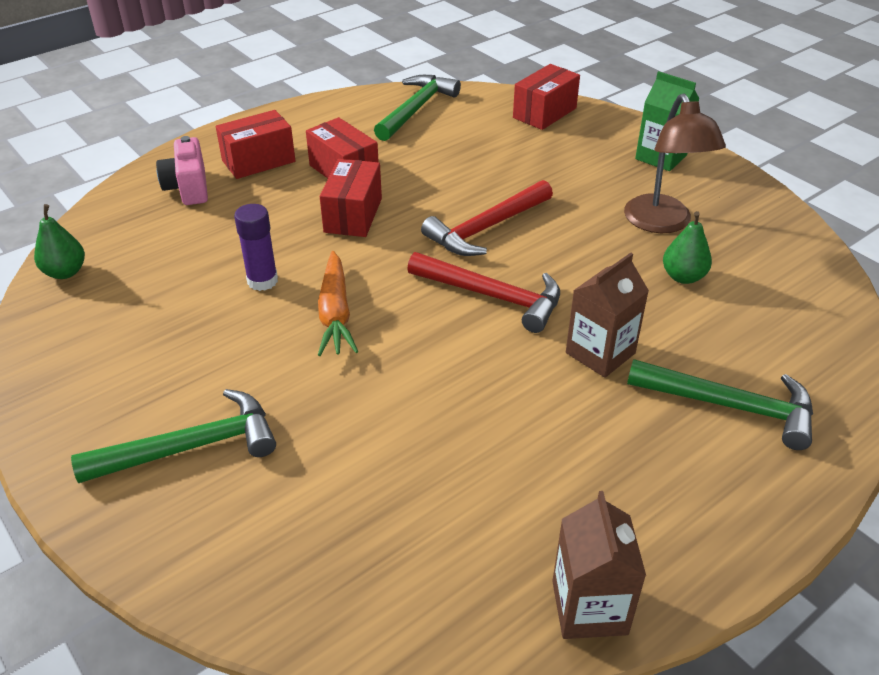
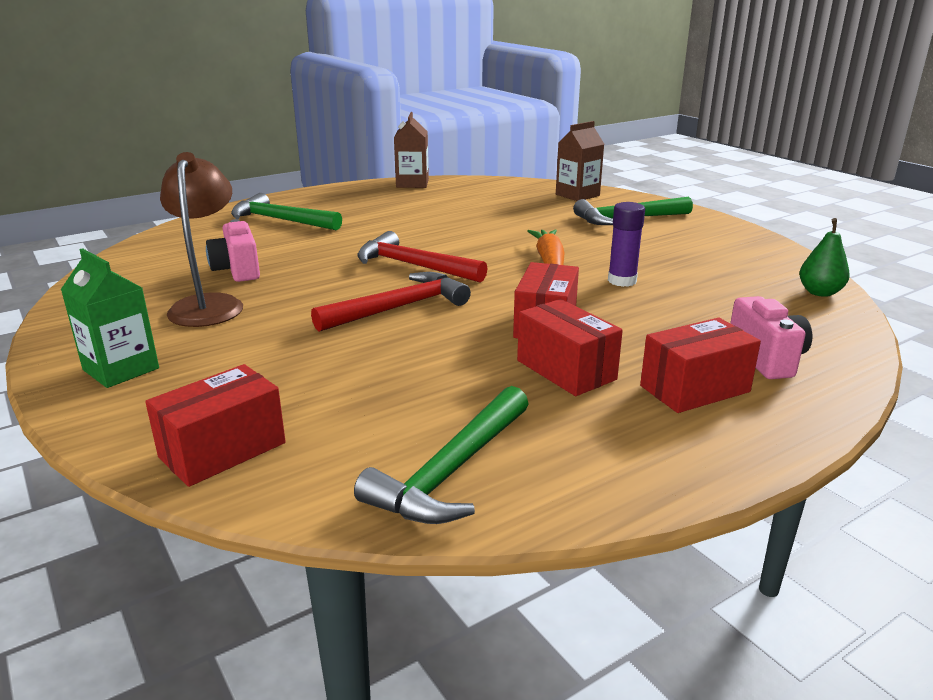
camera: 175 degrees left, 15 degrees down
(600, 353) = (347, 239): brown carton -> brown carton (577, 195)
(683, 277) = (237, 270): green pear -> pink camera

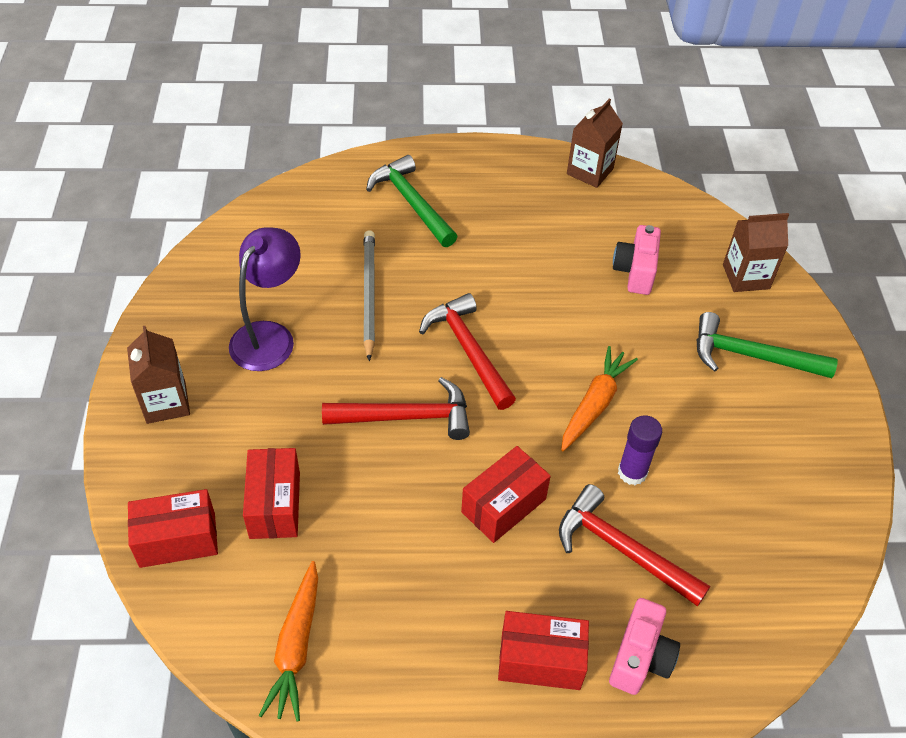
camera: 30 degrees right, 25 degrees up
(121, 369) = (166, 402): green carton -> brown carton
(209, 304) = (269, 336): brown lamp -> purple lamp
(237, 270) = (321, 287): pink camera -> pink camera (635, 271)
(290, 263) = (369, 294): none -> grey pencil
(452, 471) = (296, 647): green hammer -> orange carrot
(566, 370) = (465, 579): red box -> red box (275, 505)
(669, 315) = (621, 549): none -> red hammer
(819, 292) = (805, 593): green pear -> none

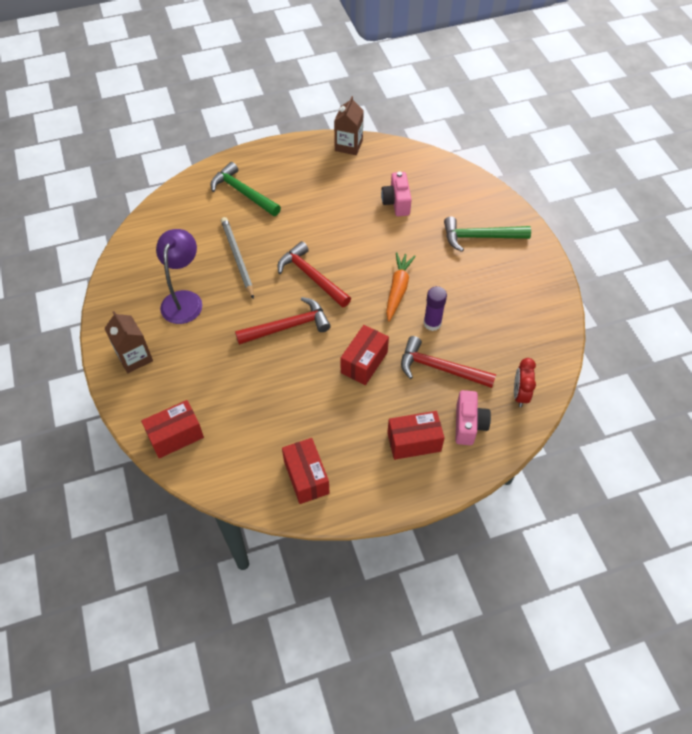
camera: 15 degrees left, 5 degrees up
(275, 505) = (227, 399): red box -> red box (306, 477)
(296, 647) = (271, 475): orange carrot -> none
(742, 631) = (520, 394): none -> red clock
(746, 276) = (463, 189): brown carton -> none

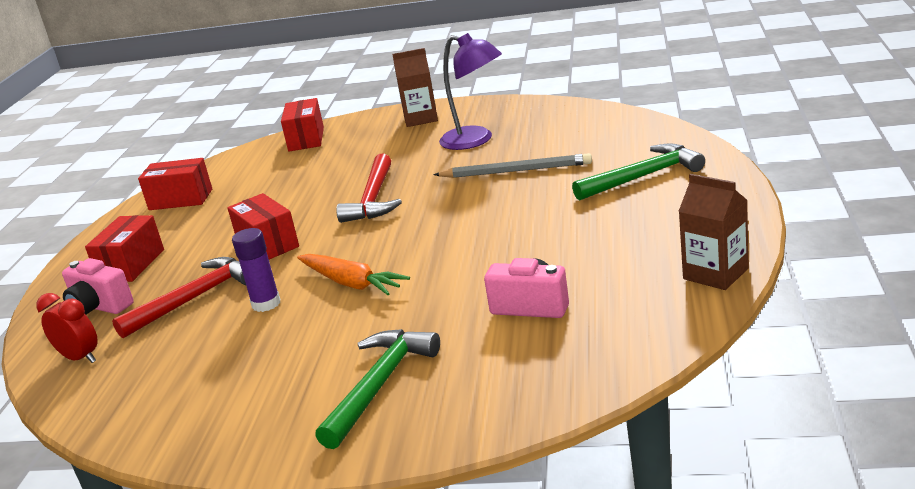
camera: 120 degrees right, 30 degrees down
(311, 277) = (438, 218): red hammer -> none

